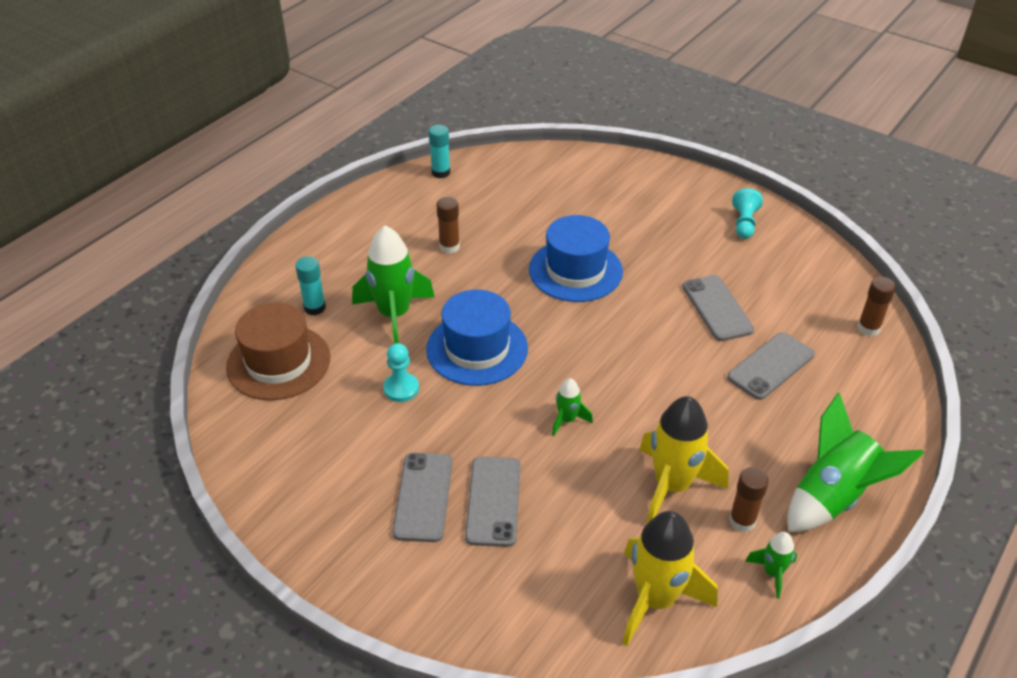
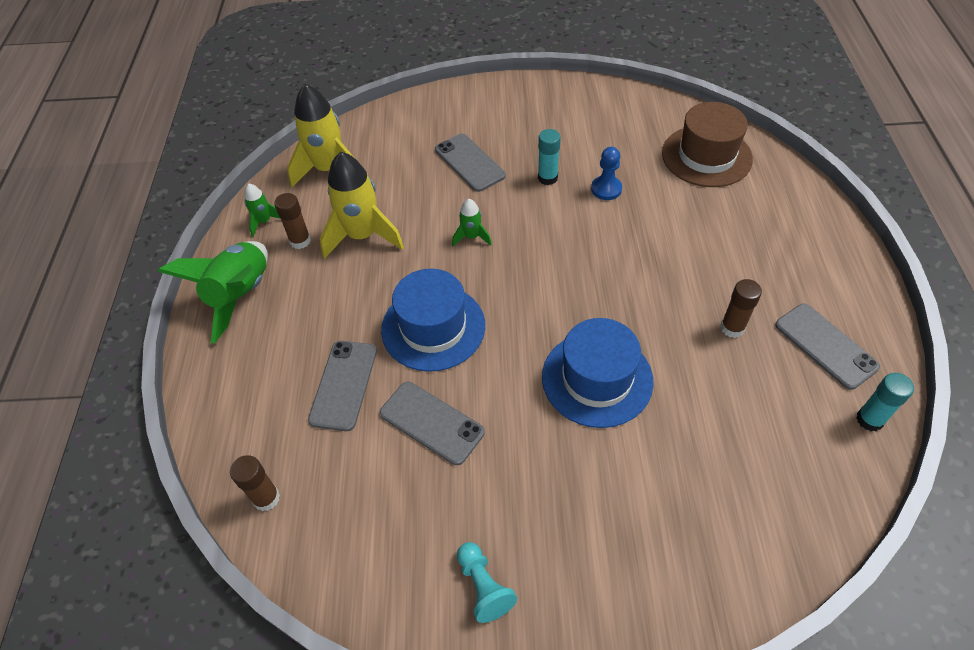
camera: 145 degrees right, 10 degrees up
(314, 308) = (746, 204): turquoise glue stick -> turquoise glue stick (547, 178)
(394, 315) = (684, 235): green rocket -> none
(401, 388) = (606, 189): turquoise pawn -> blue pawn
(423, 497) = (513, 141): grey phone -> grey phone (825, 346)
(477, 349) = (592, 248): blue hat -> blue hat (433, 327)

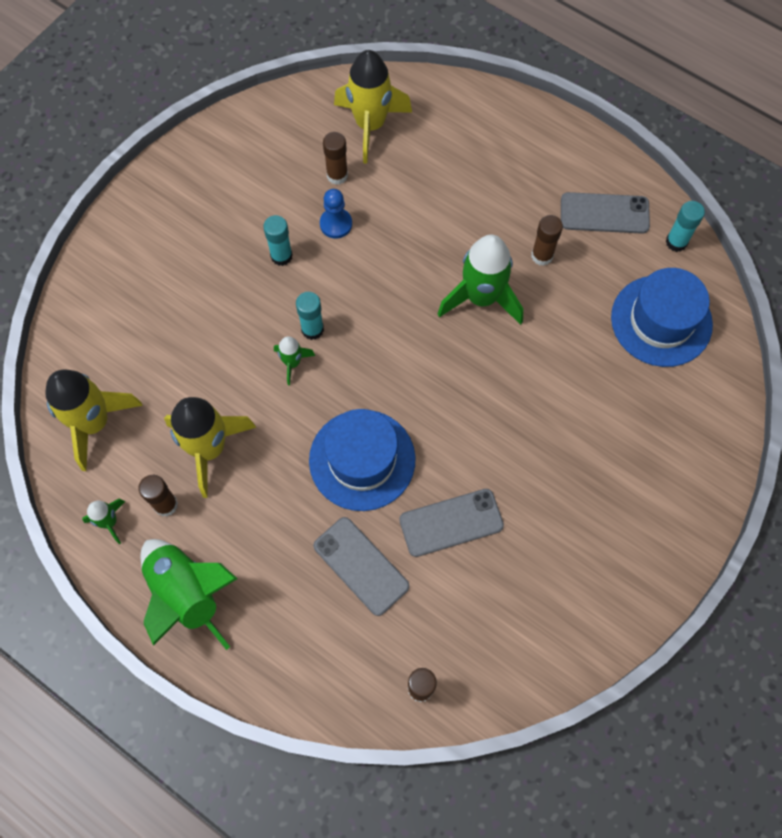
camera: 55 degrees left, 15 degrees up
(470, 162) = (203, 301): grey phone -> none
(483, 586) = (607, 577): turquoise pawn -> none
(509, 230) = (312, 329): none -> turquoise glue stick
(597, 379) = (508, 379): blue hat -> blue hat (661, 321)
(644, 165) = (337, 175): none -> brown glue stick
(648, 312) = (481, 298): none -> green rocket
(706, 156) = (370, 125): brown hat -> yellow rocket

